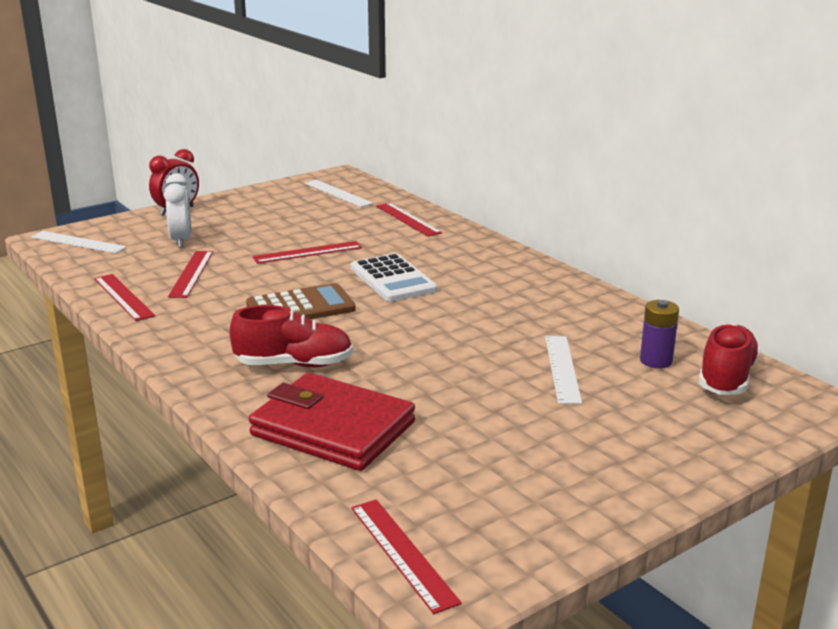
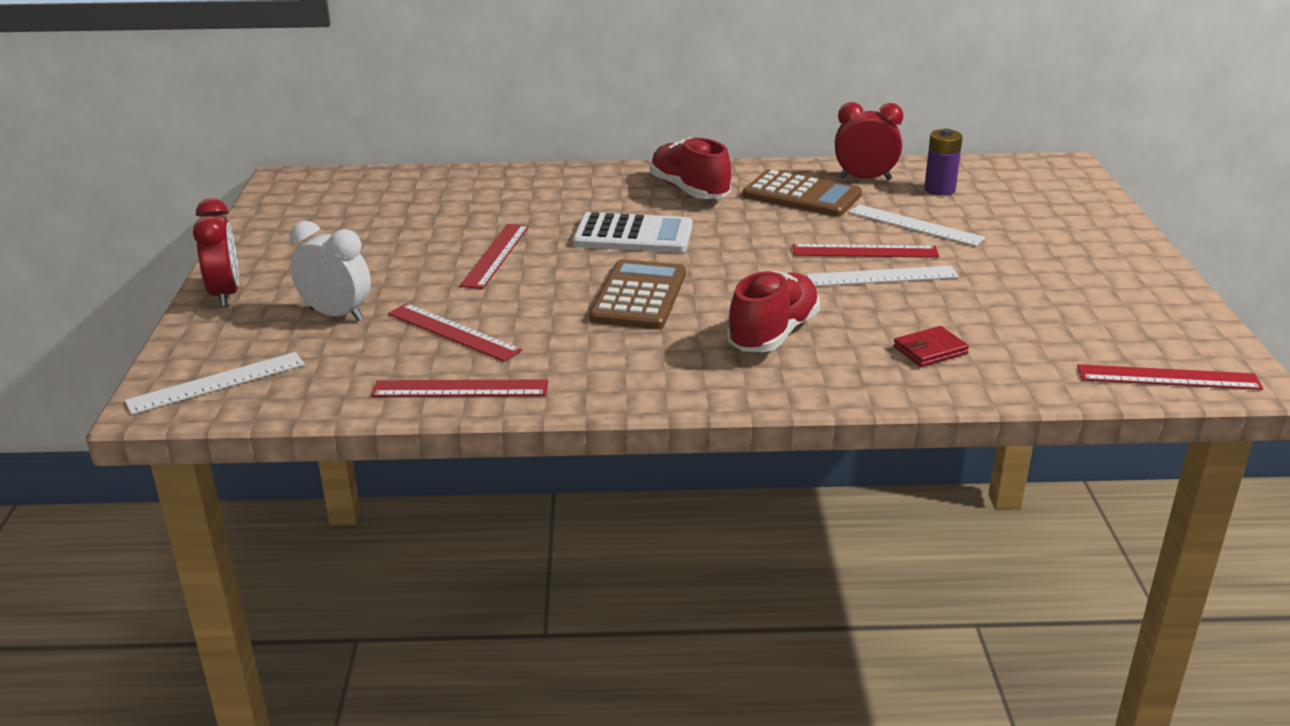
camera: 55 degrees left, 5 degrees up
(333, 429) = (930, 350): red wallet -> red wallet, size x0.41
(337, 193) = (346, 195): white ruler -> white ruler (882, 276)
(408, 219) = (487, 185): red ruler -> red ruler (864, 251)
(550, 312) = (801, 195): none -> brown calculator
(625, 326) = (865, 179): none -> red clock
(726, 378) = (993, 178): red shoe -> red shoe (689, 190)

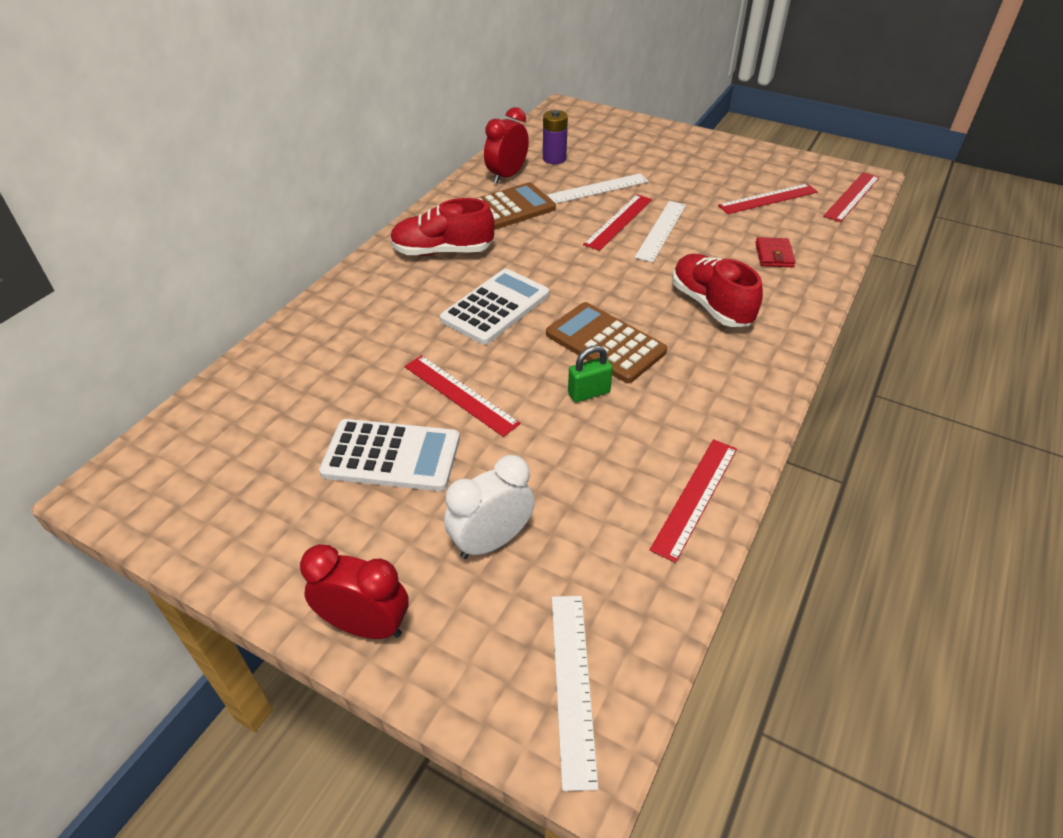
camera: 60 degrees left, 15 degrees up
(397, 252) = (391, 456): none -> white calculator
(453, 332) = (588, 469): red ruler -> red ruler (768, 199)
(555, 307) = (588, 393): none -> green padlock

